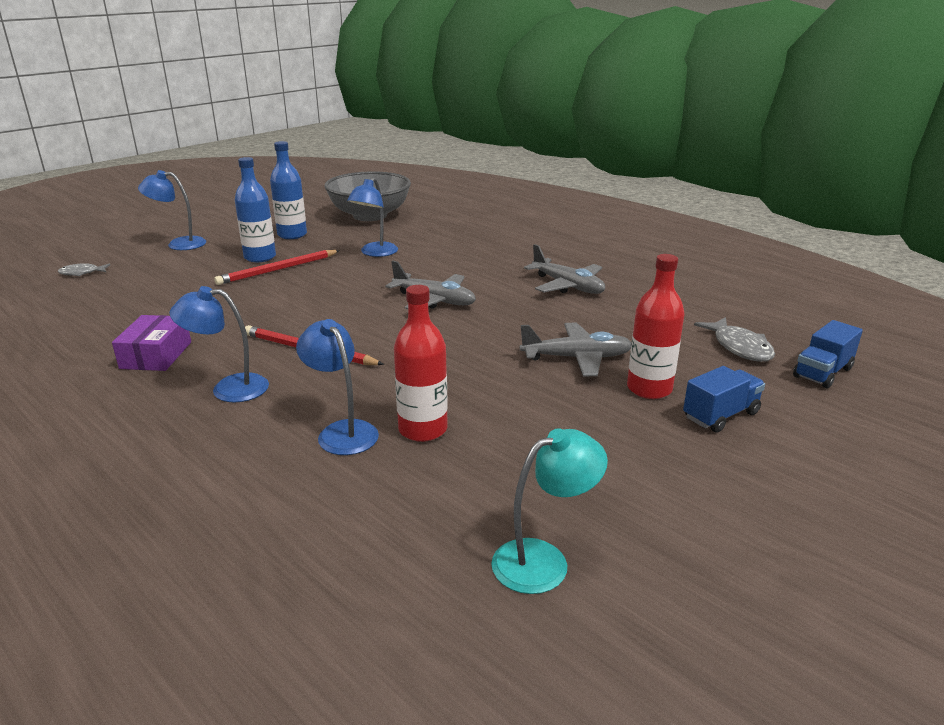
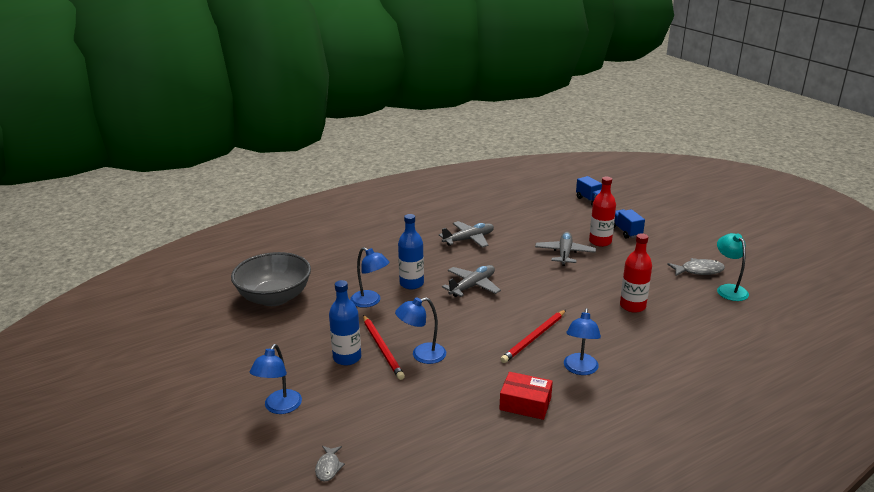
camera: 75 degrees left, 0 degrees up
(156, 355) = (525, 403): purple box -> red box
(292, 235) = (298, 340): blue bottle -> blue bottle (411, 284)
(342, 431) = (633, 330): blue lamp -> blue lamp (422, 355)
(739, 347) = (562, 211): grey fish -> grey fish (699, 271)

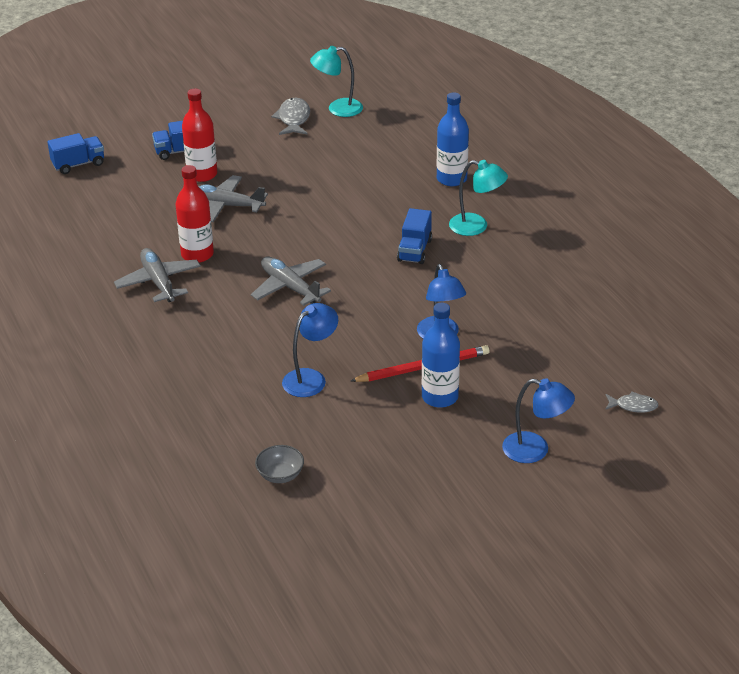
camera: 85 degrees left, 10 degrees up
(274, 297) = (280, 475): grey bowl -> grey bowl, size x0.41
(411, 284) = (271, 340): blue bottle -> blue bottle (451, 179)
(525, 403) = (532, 268): red box -> none
(534, 338) = (414, 250): red pencil -> blue truck
(580, 369) = (476, 226): blue lamp -> turquoise lamp
(632, 306) = (360, 175): red bottle -> red bottle (197, 254)

